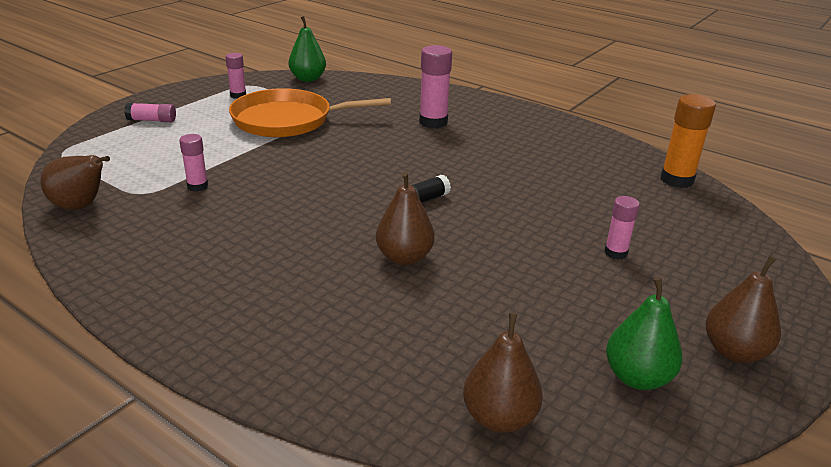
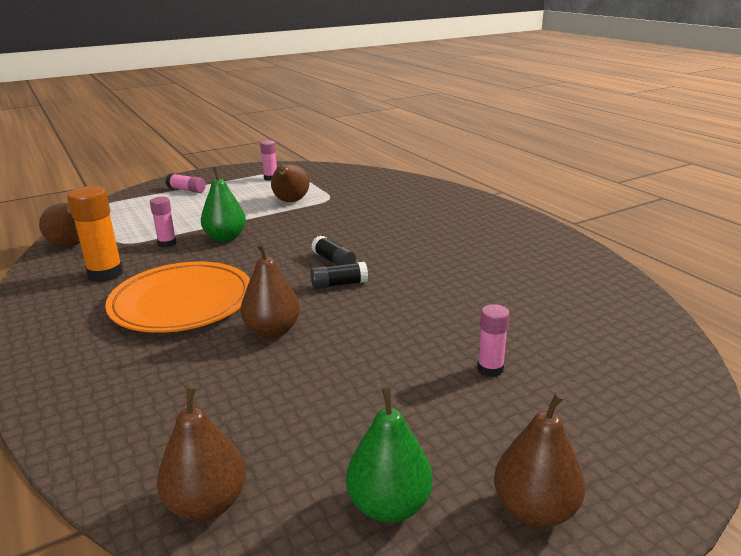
camera: 25 degrees right, 5 degrees down
(284, 247) = (182, 302): none -> orange plate
(287, 120) = (290, 201): orange pan -> brown pear
(308, 79) = (341, 171): green pear -> green pear (225, 238)
(395, 178) = (334, 261): none -> black glue stick
(433, 122) = (418, 218): pink glue stick -> none
(676, 180) = (635, 307): orange glue stick -> orange glue stick (105, 274)

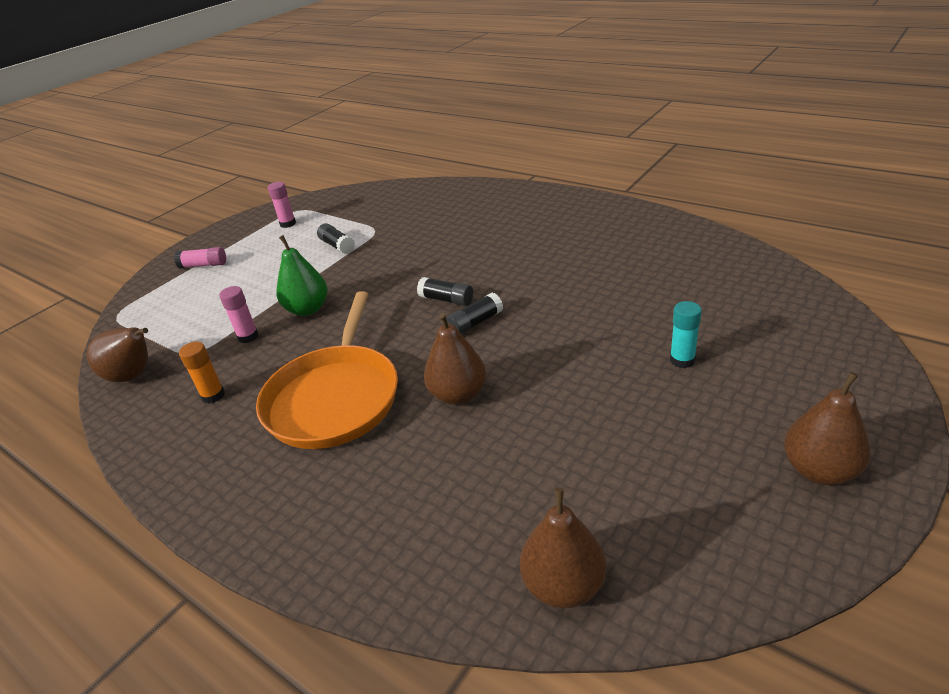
camera: 20 degrees left, 10 degrees up
(105, 274) = (213, 395): orange glue stick -> orange glue stick, size x0.59
(182, 302) = (335, 398): orange plate -> orange pan
(290, 201) = (337, 246): brown pear -> black glue stick
(389, 505) = (712, 516): green pear -> none
(490, 369) = (682, 360): pink glue stick -> turquoise glue stick

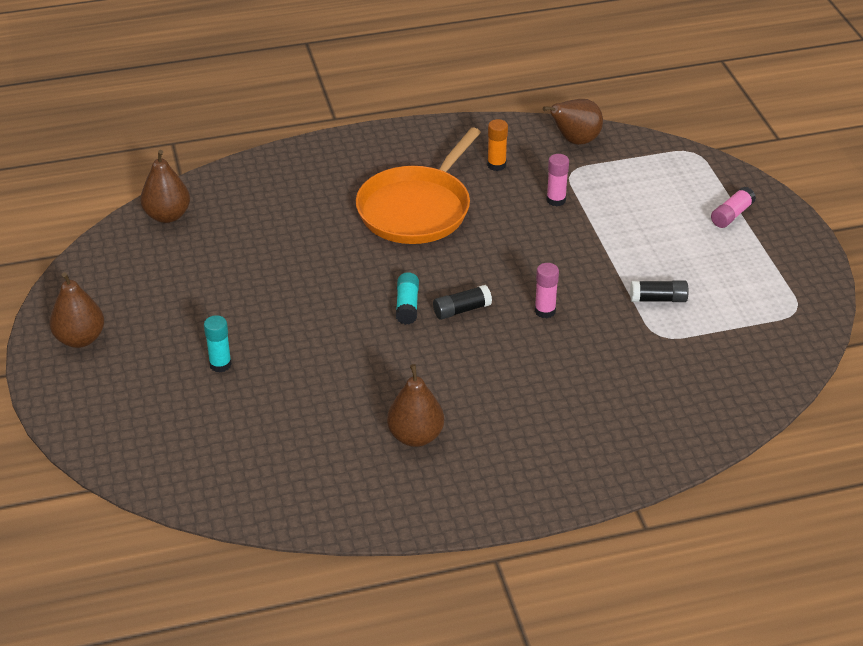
camera: 125 degrees right, 5 degrees up
(288, 224) = (763, 291): pink glue stick -> pink glue stick (545, 311)
(308, 309) = (556, 240): green pear -> none
(335, 398) = (417, 209): orange pan -> orange pan turned 105 degrees counterclockwise
(458, 395) = (341, 255): brown pear -> brown pear (415, 436)
(475, 323) = (407, 305): black glue stick -> turquoise glue stick

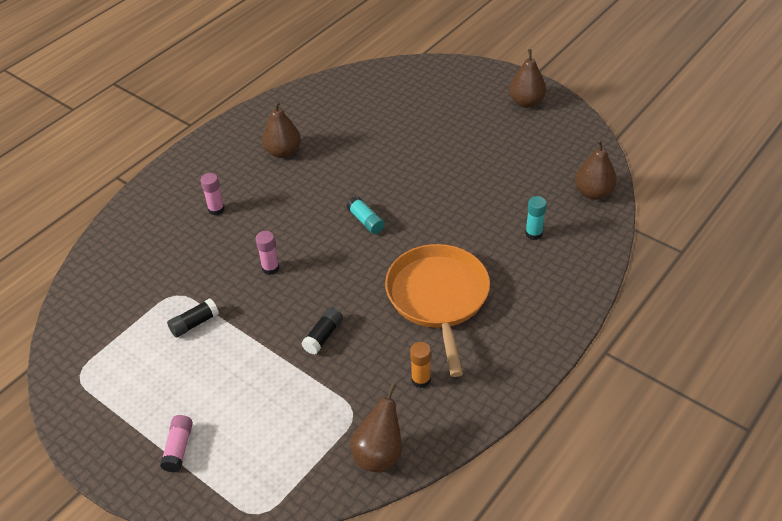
camera: 145 degrees right, 5 degrees up
(220, 364) = (433, 130): turquoise glue stick -> turquoise glue stick (533, 234)
(461, 310) = (327, 237): black glue stick -> black glue stick (323, 336)
(556, 200) = (340, 372): pink glue stick -> pink glue stick (216, 209)

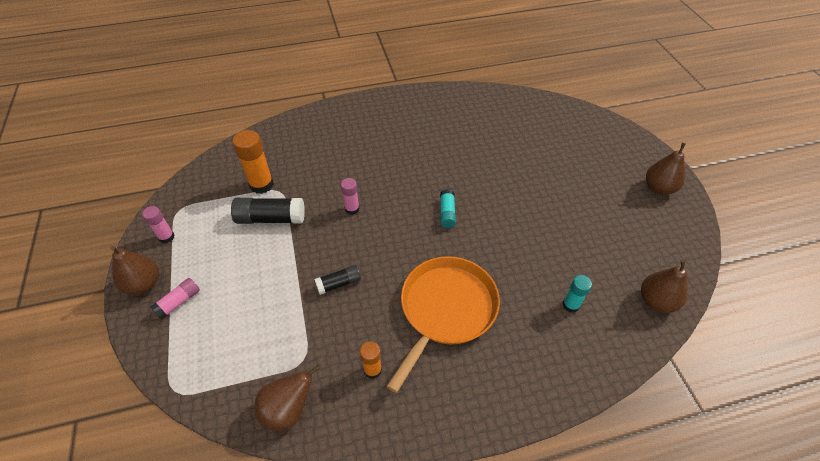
camera: 35 degrees right, 5 degrees up
(149, 300) = (261, 185): none -> orange glue stick
(194, 323) = (270, 218): black glue stick -> black glue stick, size x1.69
(216, 209) = (357, 146): pink glue stick -> pink glue stick (166, 237)
(283, 152) = (436, 130): brown pear -> brown pear (143, 284)

